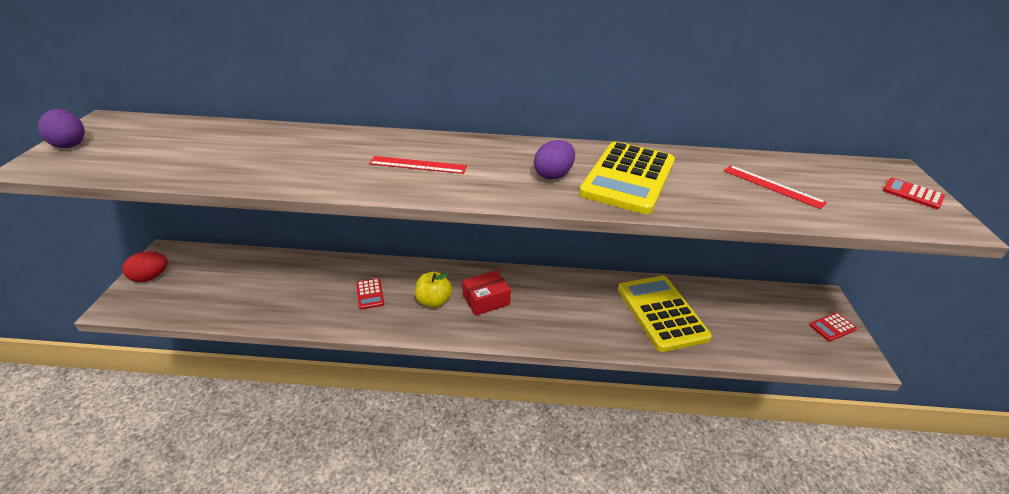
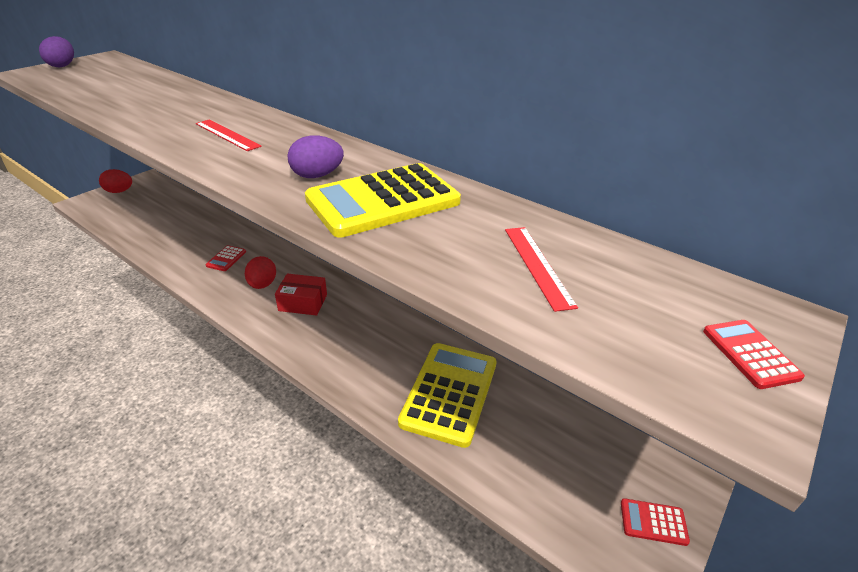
camera: 35 degrees right, 0 degrees up
(433, 301) = (262, 284): yellow apple -> red egg

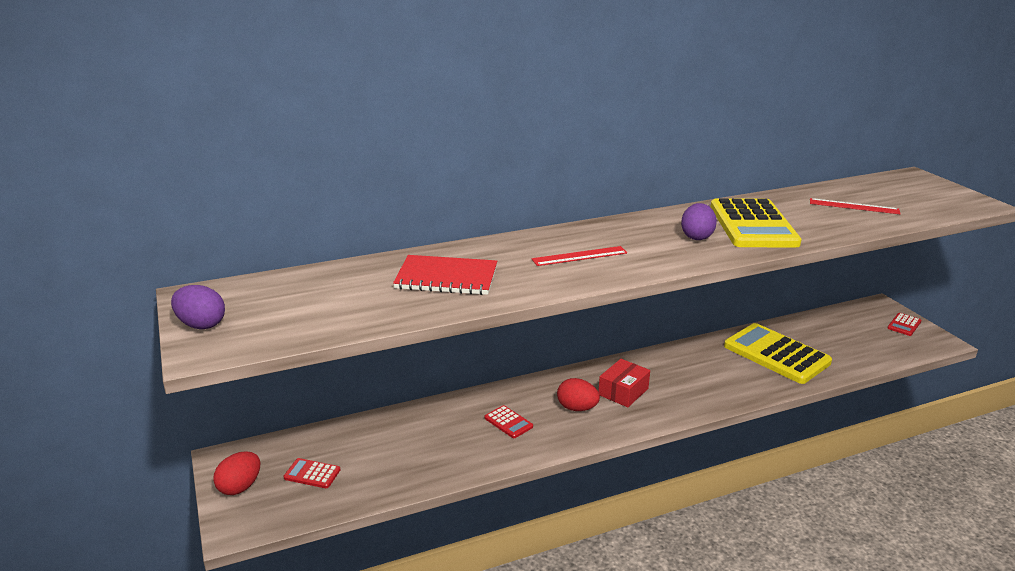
camera: 60 degrees left, 10 degrees down
(157, 102) = (446, 278): none -> red notebook
(750, 354) = (941, 190): red calculator -> red calculator (312, 474)

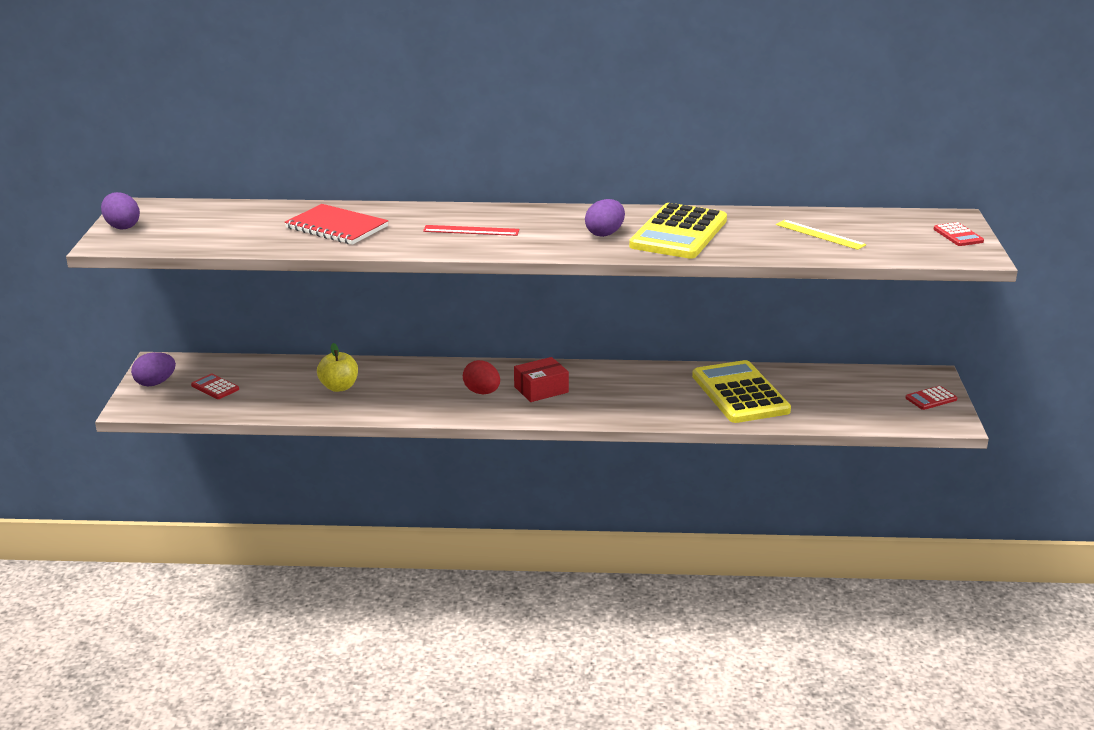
camera: 25 degrees right, 0 degrees up
(240, 487) = (155, 383): red egg -> purple egg
(440, 438) = (339, 387): none -> yellow apple
(508, 422) = (409, 389): red calculator -> red calculator (958, 235)
(854, 206) = (820, 234): red ruler -> yellow ruler

